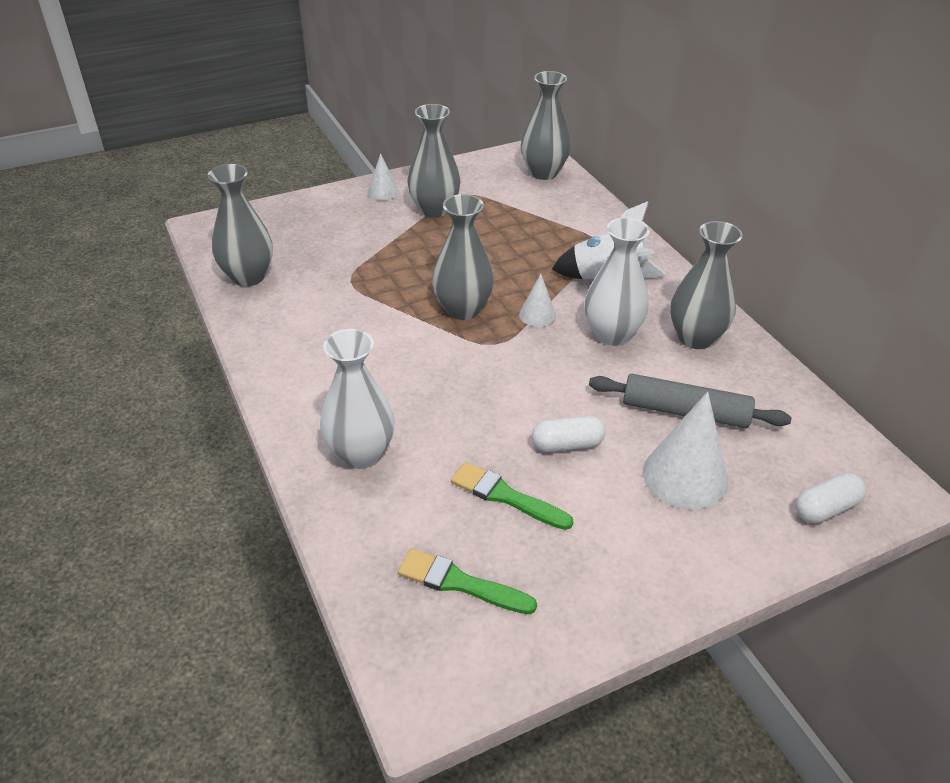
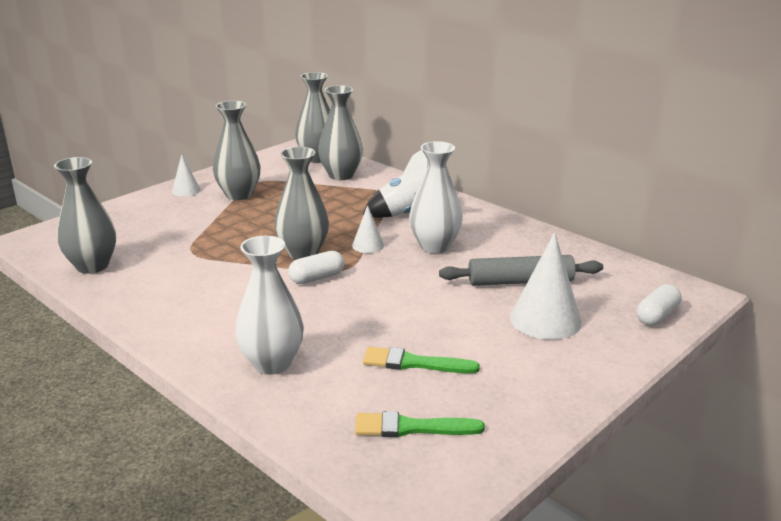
camera: 20 degrees left, 15 degrees down
(567, 444) = (443, 320): white capsule -> white capsule (317, 278)
(695, 338) = (500, 236): grey vase -> grey vase (341, 175)

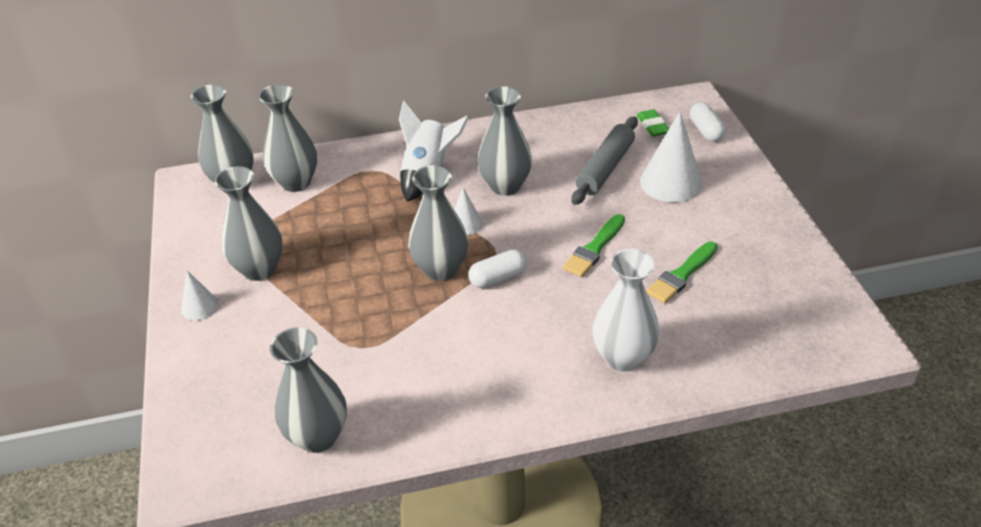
camera: 55 degrees left, 15 degrees up
(317, 278) = (498, 278): white capsule -> white capsule turned 60 degrees clockwise
(411, 428) = (765, 311): green brush -> green brush (594, 248)
(435, 246) = (505, 186): white vase -> grey vase
(619, 286) = (652, 126): none -> green eraser

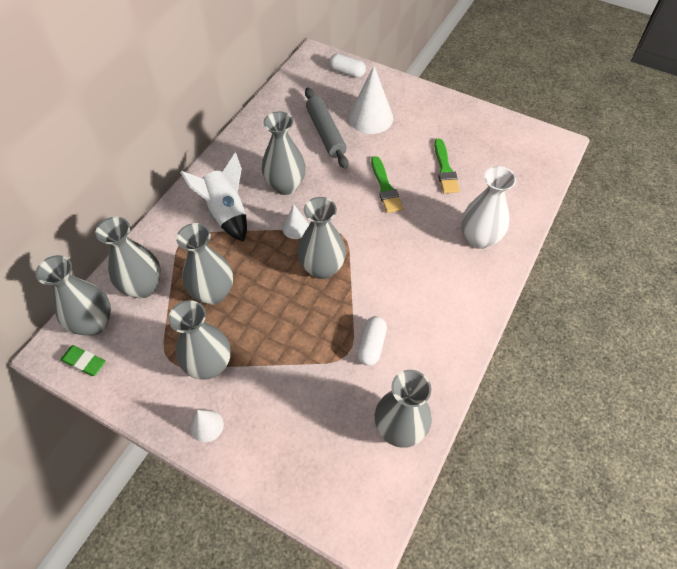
camera: 50 degrees left, 15 degrees up
(334, 223) = (213, 293): none -> grey vase
(498, 278) = (360, 246): white capsule -> white capsule (371, 345)
(652, 126) = (315, 88): green eraser -> green eraser (84, 362)

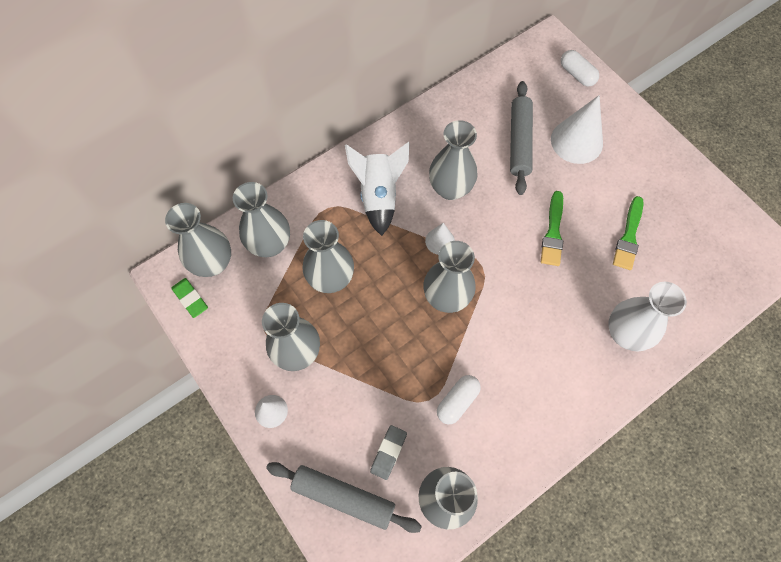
camera: 25 degrees right, 10 degrees up
(309, 469) = (343, 497): none -> grey rolling pin
(332, 413) = (388, 452): none -> grey eraser

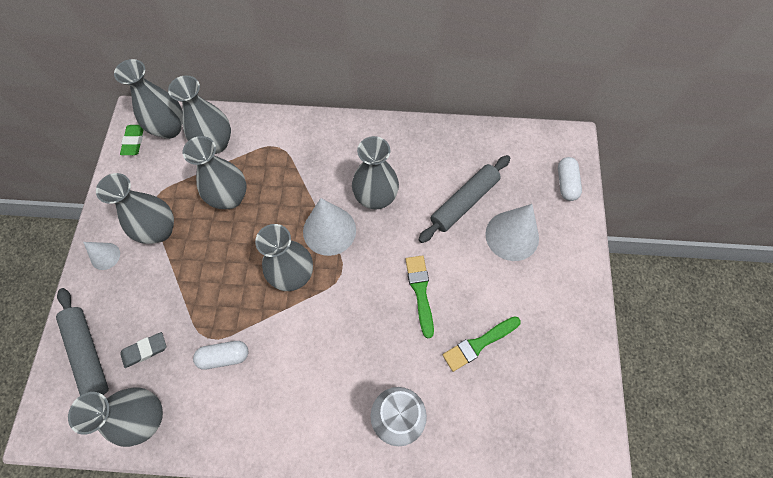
camera: 40 degrees right, 0 degrees up
(379, 196) = (320, 164): white rocket -> none
(440, 241) = (329, 230): white cone -> white cone, size x1.88
(553, 232) = (420, 291): green brush -> green brush turned 120 degrees clockwise

